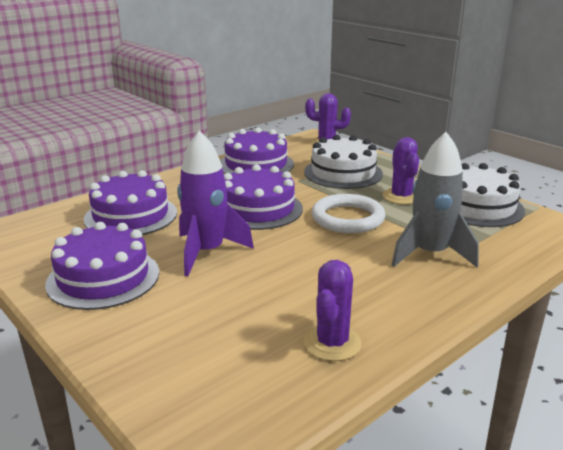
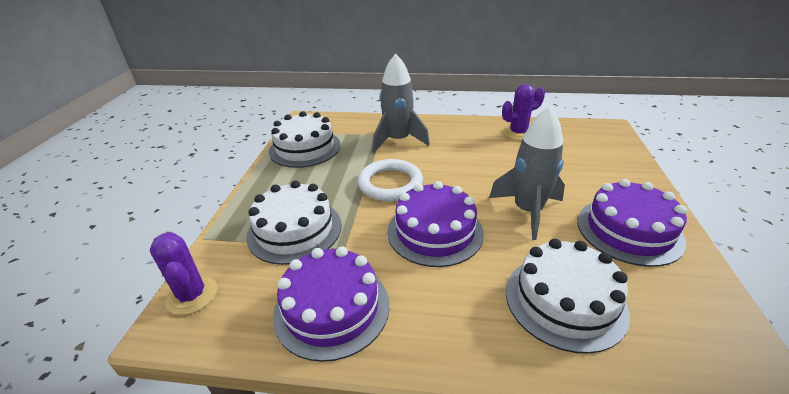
camera: 130 degrees left, 10 degrees up
(131, 215) = (565, 301): purple cake -> white cake
(207, 252) = (527, 211): purple rocket -> grey rocket
(401, 197) = (320, 179): purple cactus -> none

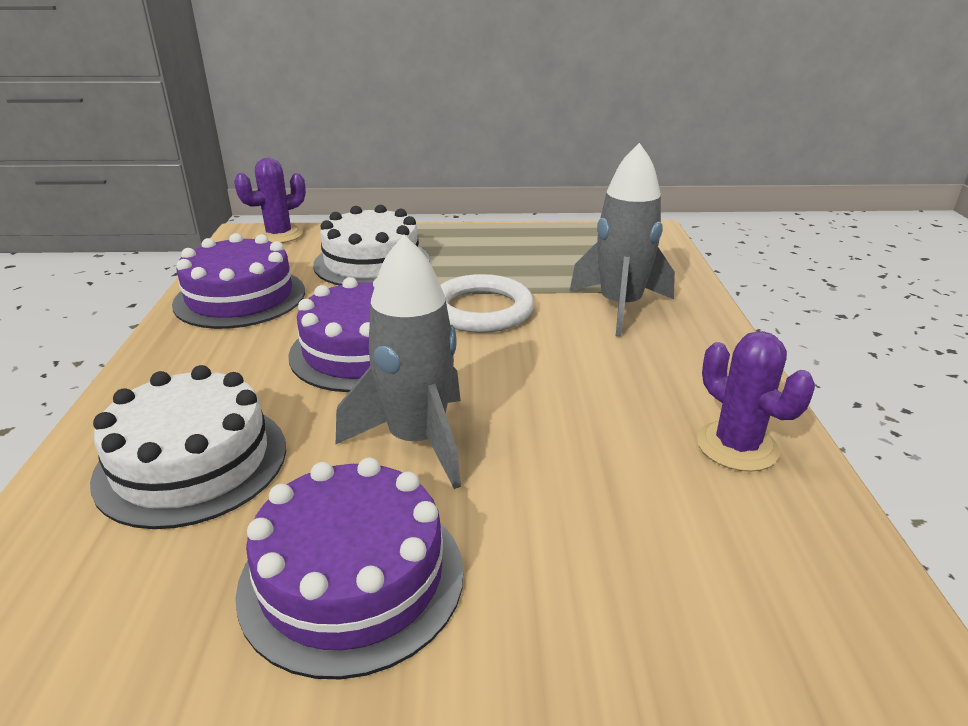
camera: 80 degrees right, 5 degrees down
(305, 148) = (562, 242): white cake -> none

